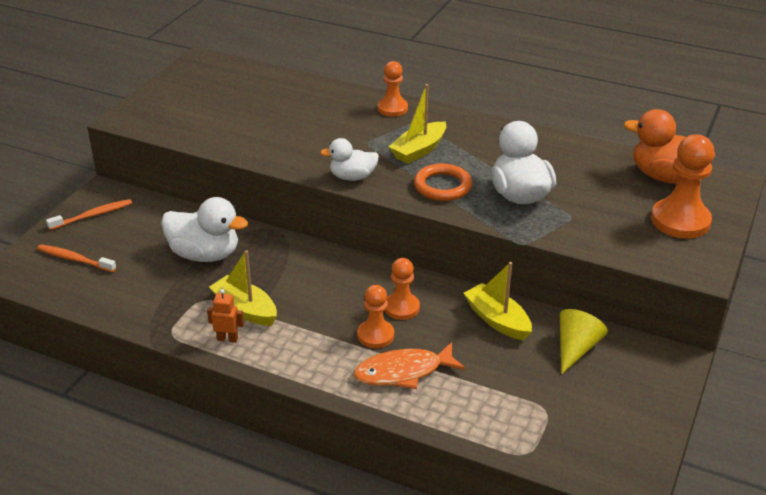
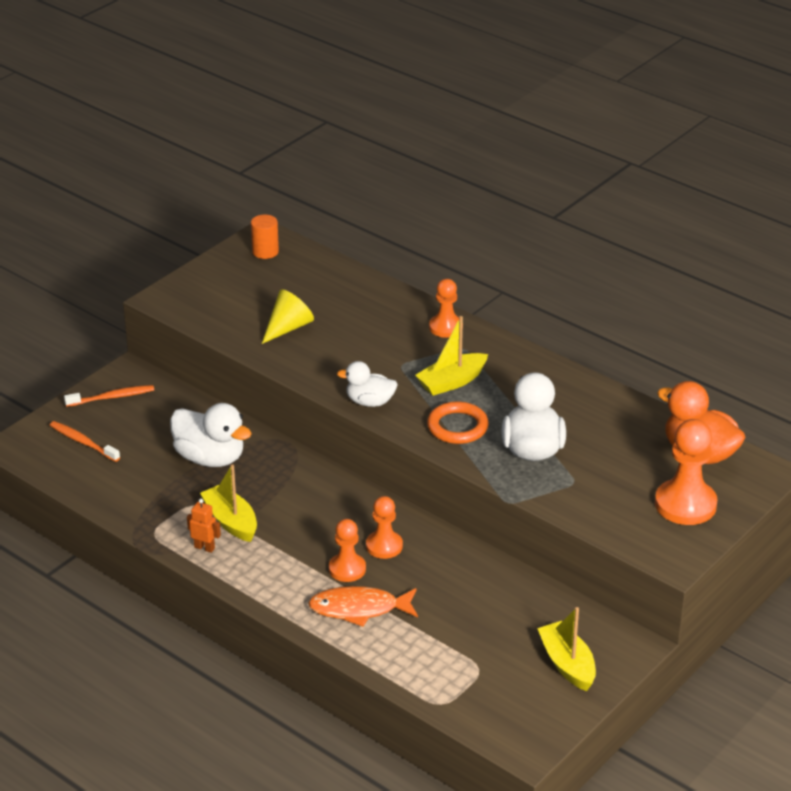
camera: 15 degrees right, 0 degrees up
(207, 71) = (265, 251): none -> orange cylinder
(497, 320) = (474, 575): yellow boat -> yellow boat (567, 664)
(576, 348) = (538, 617): yellow cone -> yellow cone (288, 327)

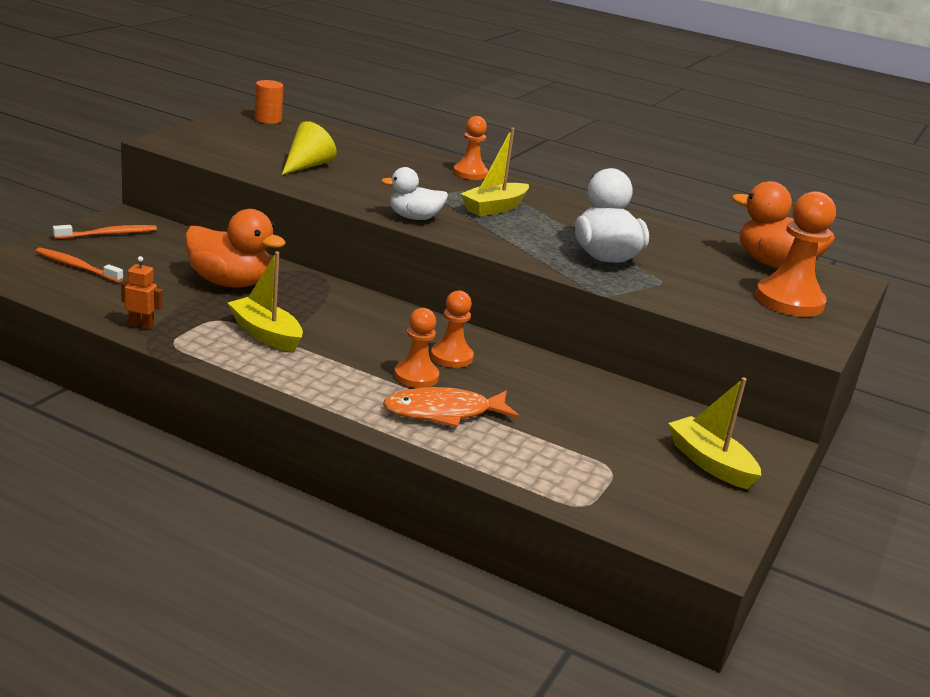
camera: 15 degrees left, 10 degrees down
(204, 547) = (239, 356): orange robot -> orange robot (141, 326)
(210, 458) = (230, 283): white duck -> orange duck
(457, 427) = (517, 238): orange ring -> none

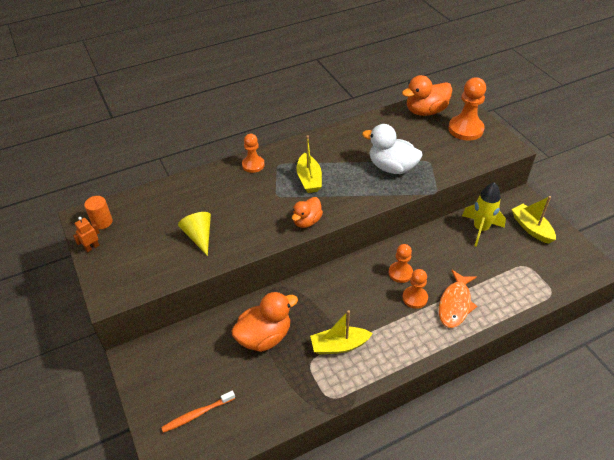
camera: 50 degrees left, 20 degrees up
(108, 234) = (155, 377): orange toothbrush -> none
(141, 326) = (300, 406): orange robot -> orange robot (92, 247)
(414, 218) = (307, 221): white duck -> orange duck
(636, 412) = (480, 229): none -> yellow rocket
(710, 463) = (531, 228): yellow boat -> yellow boat turned 60 degrees clockwise

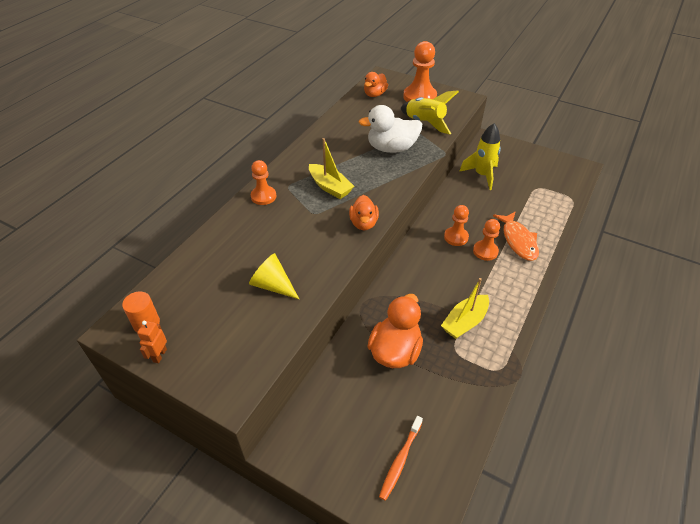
camera: 35 degrees left, 0 degrees up
(425, 111) = (374, 94): orange duck -> orange duck, size x0.63
(445, 156) = (425, 123): none -> yellow rocket
(531, 228) = (515, 159): yellow boat -> none

